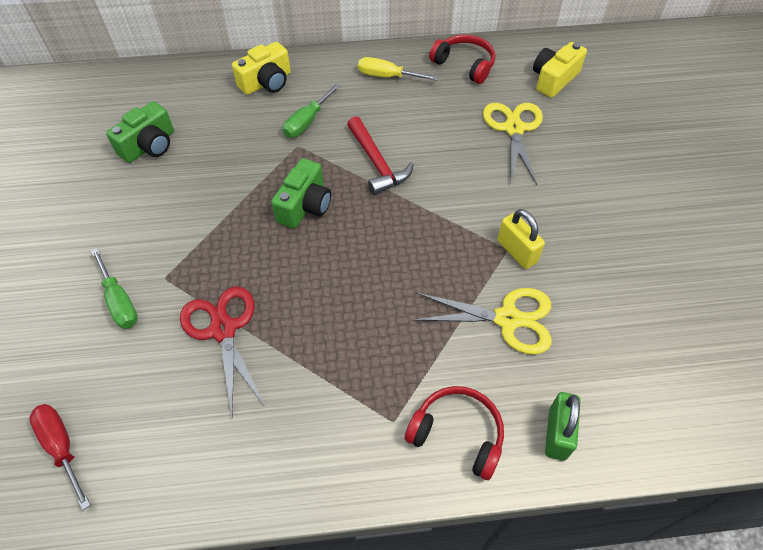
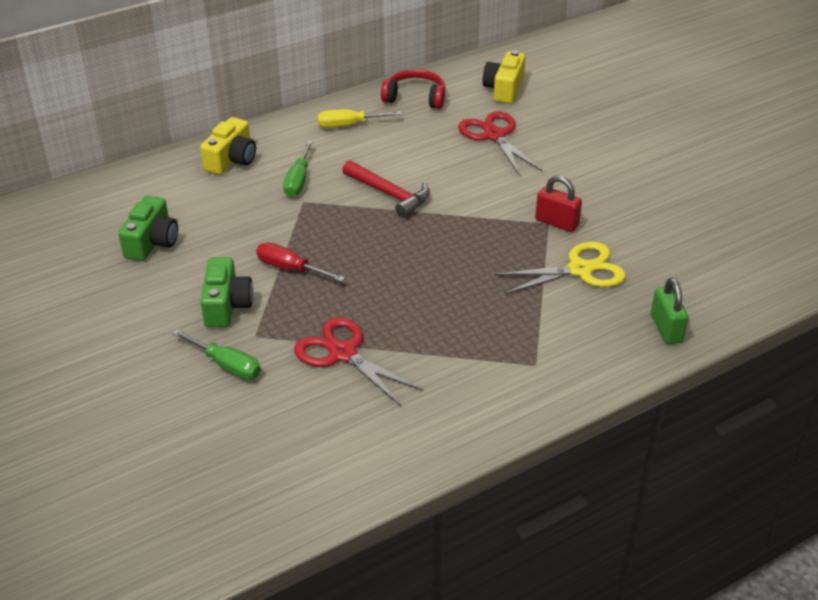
camera: 25 degrees left, 15 degrees down
(62, 447) = (262, 478): red screwdriver -> red screwdriver (290, 268)
(305, 206) = (347, 244): green camera -> green camera (226, 305)
(457, 434) = (591, 355): red headphones -> none
(514, 129) = (494, 135): yellow scissors -> red scissors
(516, 251) = (556, 223): yellow padlock -> red padlock

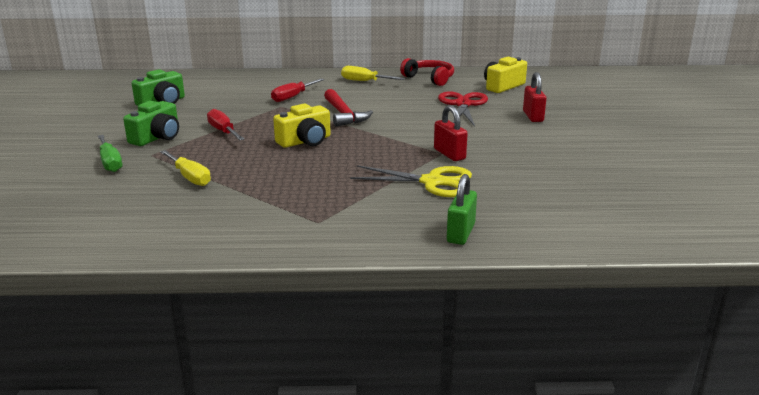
camera: 30 degrees right, 15 degrees down
(232, 160) = (266, 81): yellow camera -> yellow camera (305, 141)
(298, 180) = (293, 97): green screwdriver -> red screwdriver
(342, 353) = (189, 177): red scissors -> yellow screwdriver
(579, 134) = (533, 116): none -> red padlock

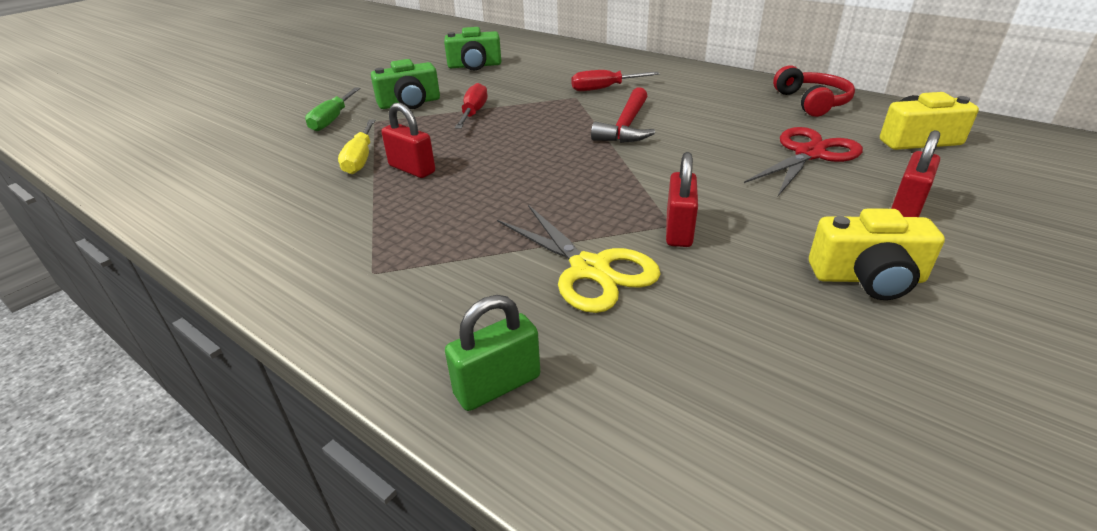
camera: 40 degrees right, 10 degrees up
(242, 172) = (412, 169): none -> red padlock
(305, 141) = (531, 150): yellow camera -> yellow camera (867, 278)
(365, 81) = (717, 87): yellow screwdriver -> none

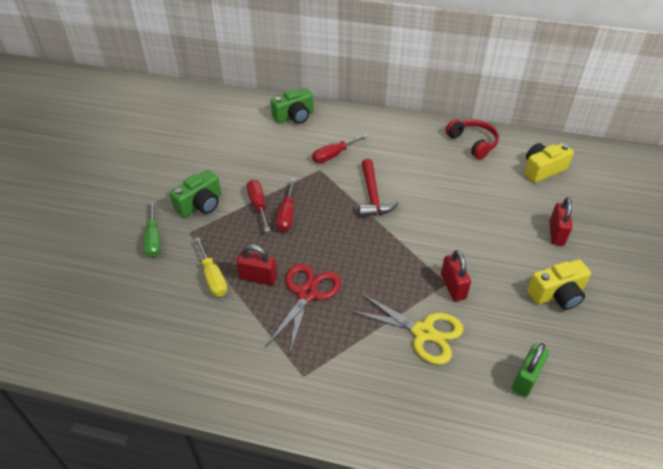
camera: 25 degrees left, 10 degrees up
(474, 66) = (217, 145): green camera -> green camera (294, 116)
(497, 385) = (425, 426): green padlock -> green padlock (526, 379)
(500, 125) = (287, 215): none -> red screwdriver
(809, 154) = (492, 198): red scissors -> red scissors (307, 293)

